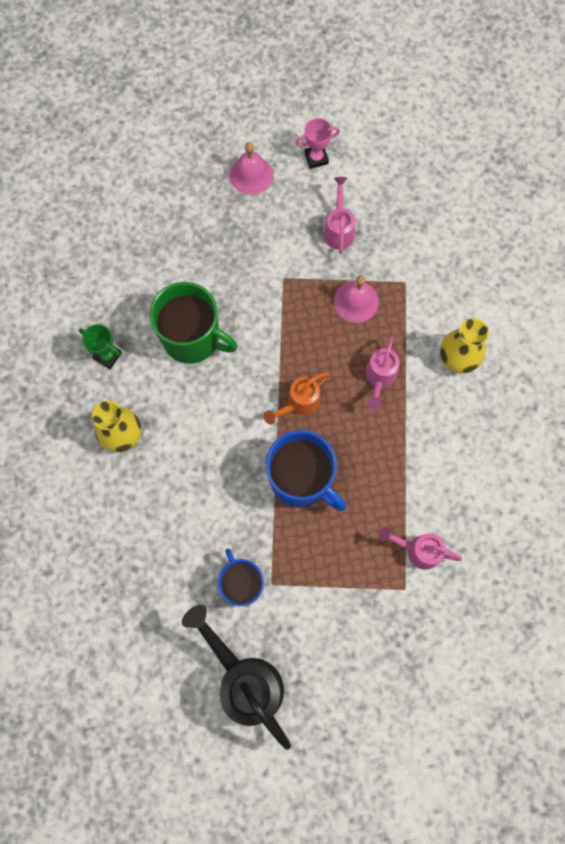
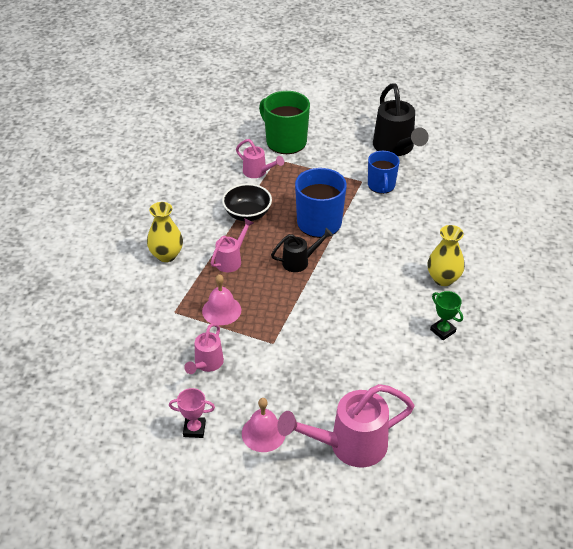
camera: 160 degrees left, 30 degrees down
(168, 188) = (348, 446): none -> pink watering can
(192, 338) = (367, 323): green mug -> green mug (285, 141)
(298, 403) = (300, 261): orange watering can -> black watering can
(395, 462) = (247, 214): none -> black bowl

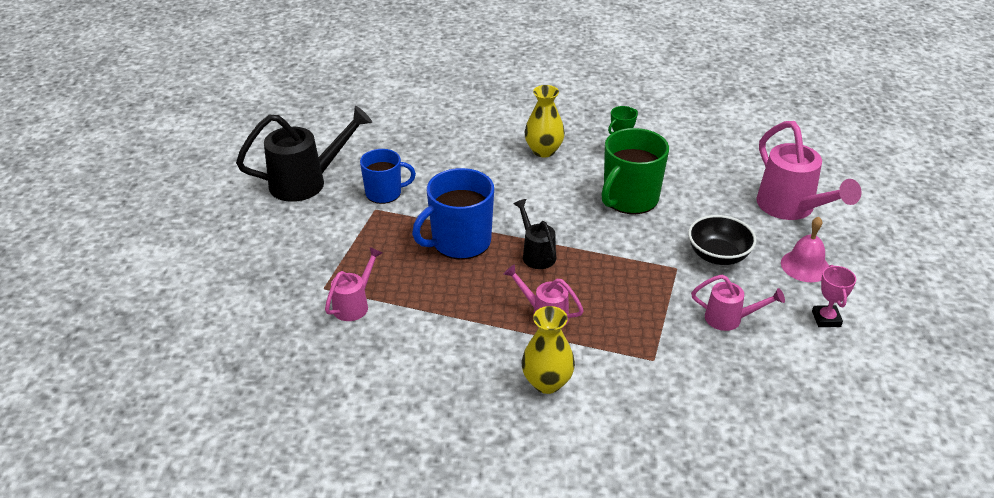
camera: 95 degrees left, 5 degrees down
(221, 310) = (638, 315): pink bell -> none
(247, 214) = (449, 307): black bowl -> black bowl (718, 255)
(285, 141) = (281, 281): green mug -> green mug (629, 199)

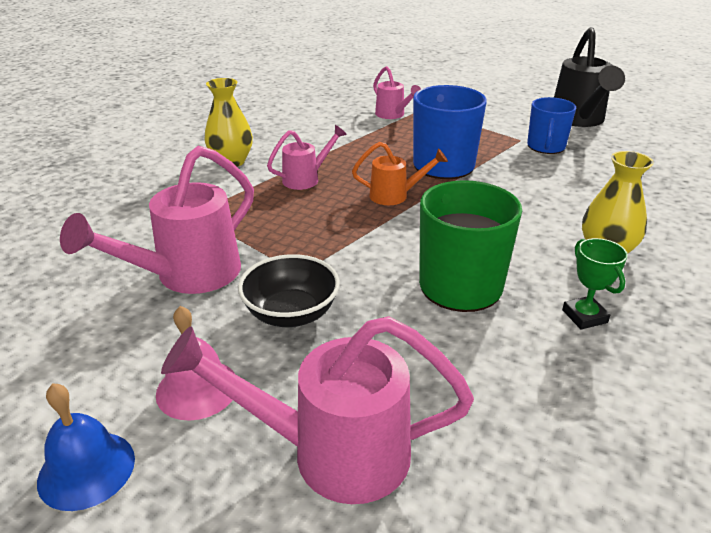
camera: 115 degrees right, 5 degrees down
(536, 254) = (395, 196): black watering can -> orange watering can
(730, 319) = (186, 276): pink watering can -> pink watering can, size x1.80
(826, 319) = (98, 353): pink trophy -> none
(881, 277) = (86, 469): none -> blue bell

